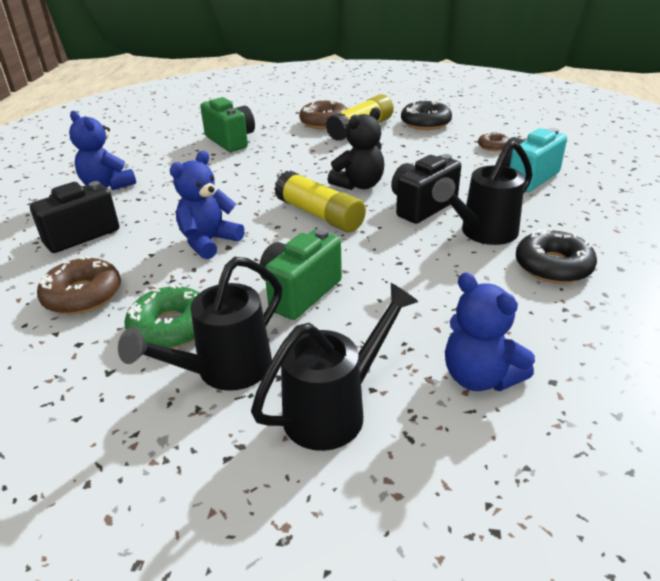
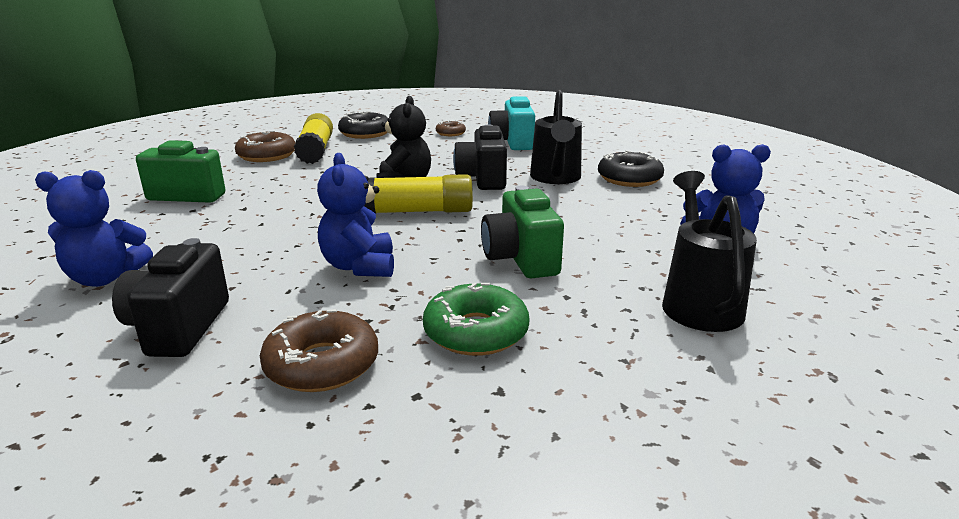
camera: 50 degrees left, 10 degrees down
(225, 370) = (586, 328): black watering can -> none

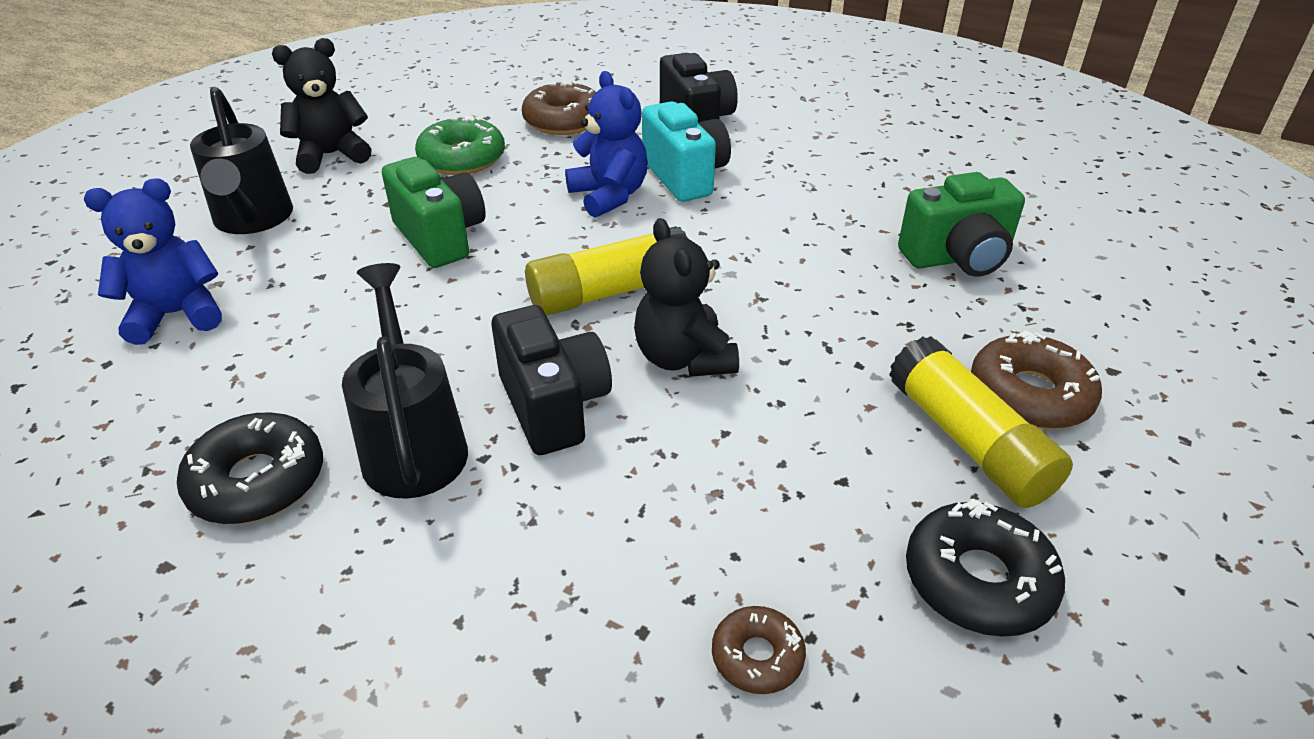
camera: 160 degrees right, 15 degrees up
(106, 278) = (824, 142): blue teddy bear -> none
(512, 142) = (551, 629): turquoise camera -> turquoise camera (685, 176)
(637, 370) = (331, 155): none -> black teddy bear

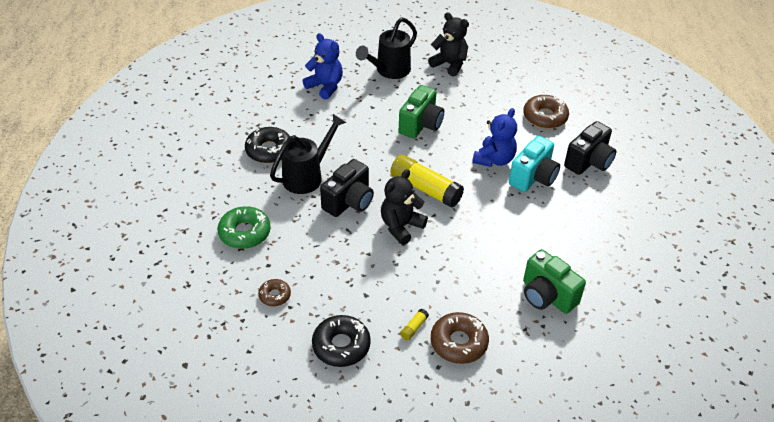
camera: 60 degrees right, 5 degrees up
(462, 158) = (482, 102): green donut -> green donut (244, 233)
(968, 441) = (414, 328): yellow glue stick -> yellow glue stick, size x0.42

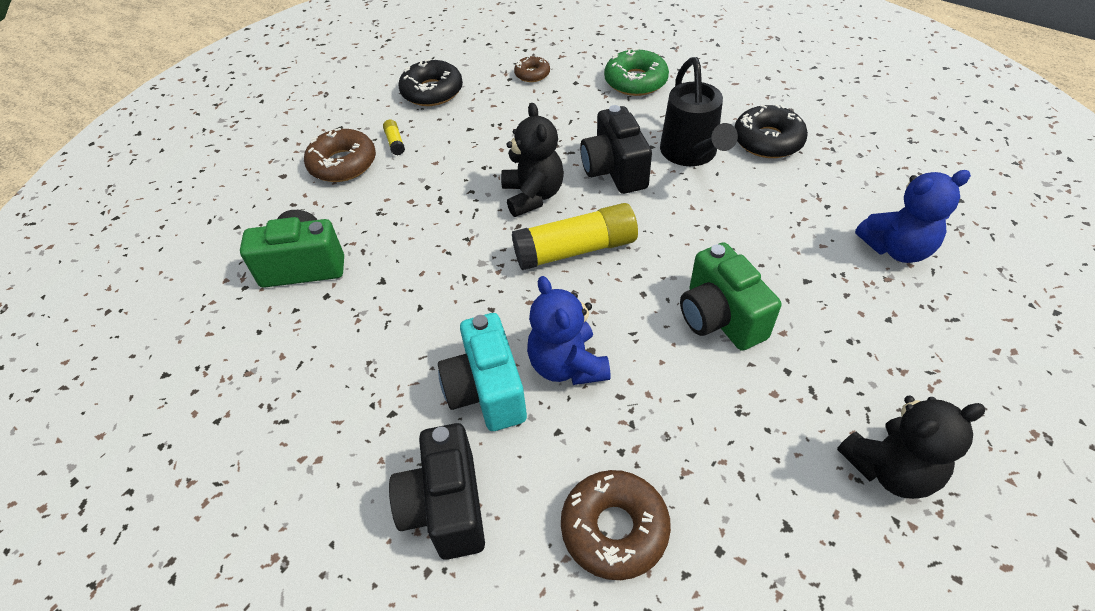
camera: 130 degrees right, 5 degrees up
(389, 71) = (909, 354): black watering can -> none

